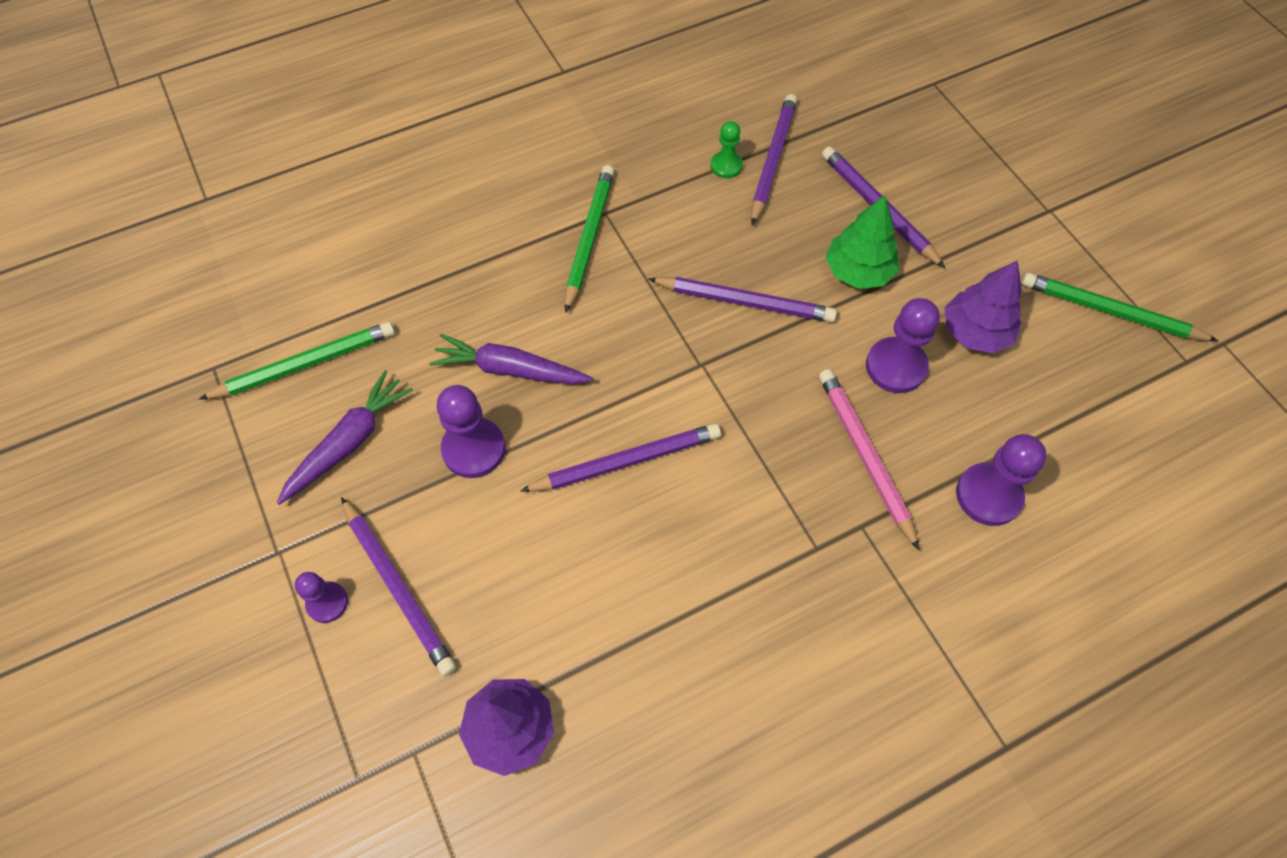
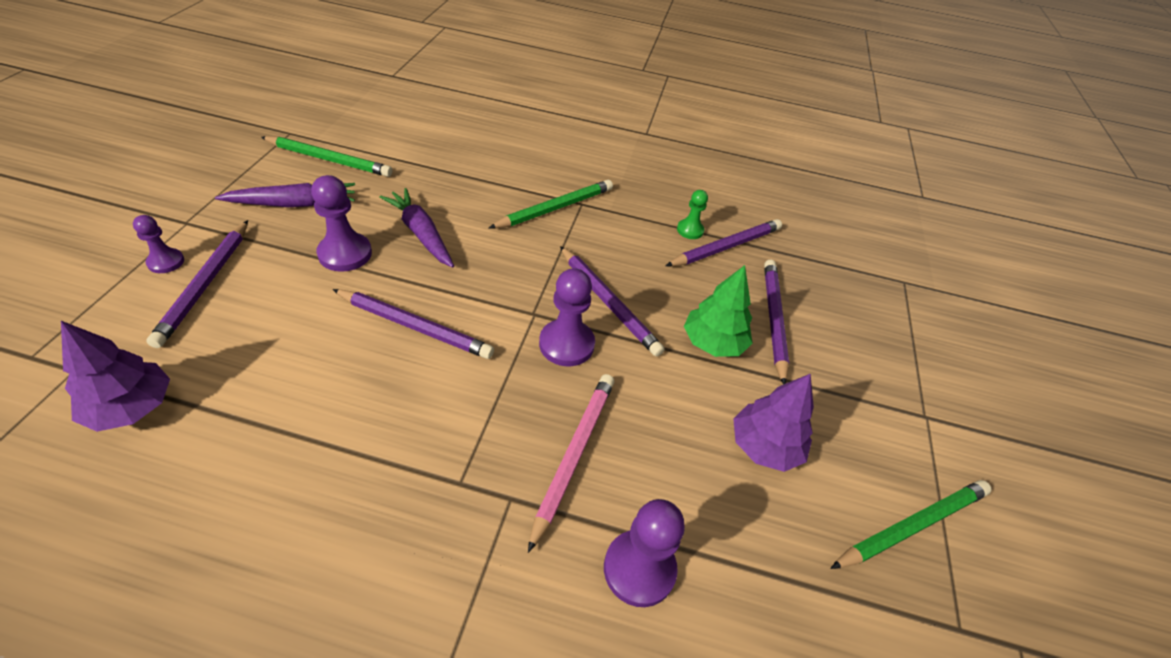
camera: 35 degrees right, 15 degrees down
(896, 367) = (670, 419): purple pawn -> purple pawn (566, 344)
(1110, 311) = (913, 526): green pencil -> green pencil turned 90 degrees clockwise

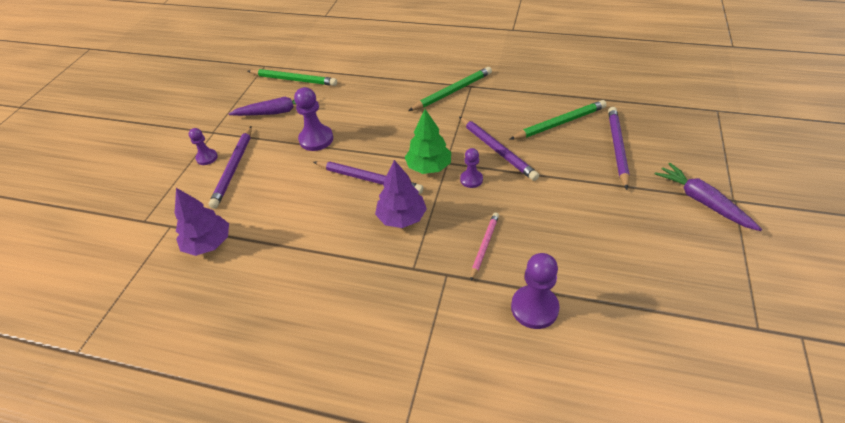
camera: 10 degrees right, 0 degrees up
(421, 234) = (363, 120): purple carrot -> purple carrot (702, 201)
(566, 344) = (471, 179): purple pawn -> purple pawn, size x0.60
(574, 454) = (484, 246): pink pencil -> pink pencil, size x0.64
(690, 230) = (551, 94): green pawn -> none
(713, 343) = (574, 168): green tree -> green tree (428, 167)
(726, 247) = (579, 102): purple pencil -> none
(764, 447) = (615, 230): purple tree -> purple tree (402, 218)
(913, 526) = (724, 270): green pencil -> green pencil (560, 123)

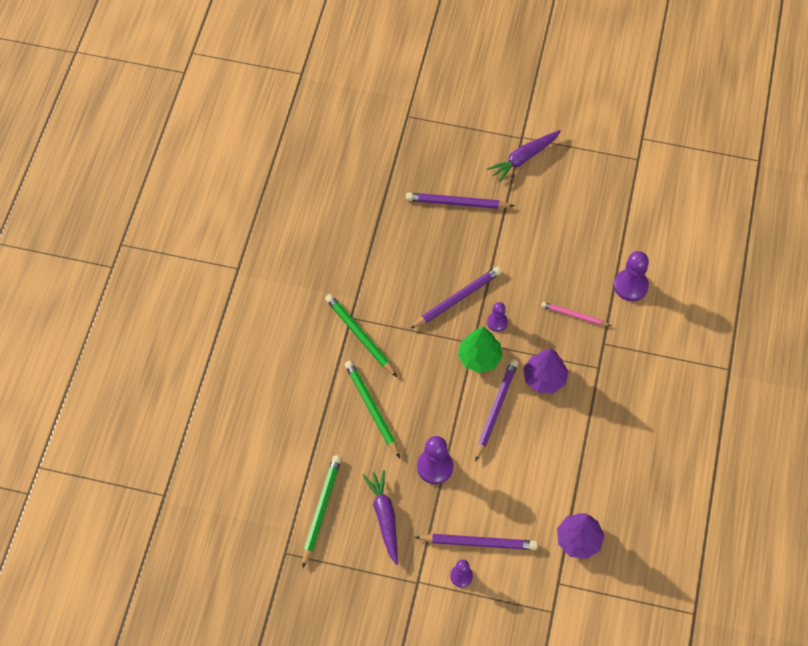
camera: 95 degrees left, 15 degrees up
(560, 123) = (419, 242): green pencil -> green pencil (372, 408)

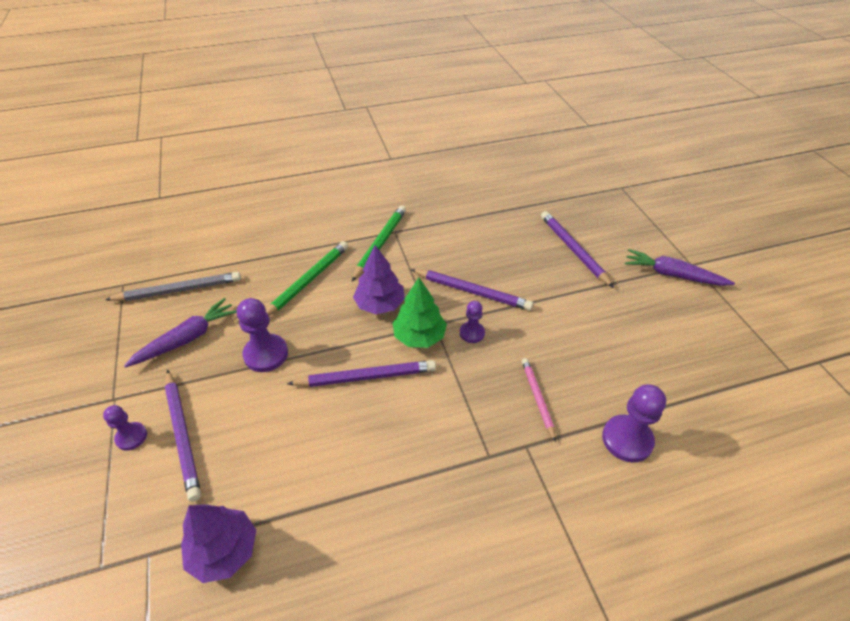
camera: 60 degrees right, 15 degrees down
(321, 509) = (179, 290): green pencil -> grey pencil
(544, 378) = (435, 405): purple tree -> purple tree (380, 304)

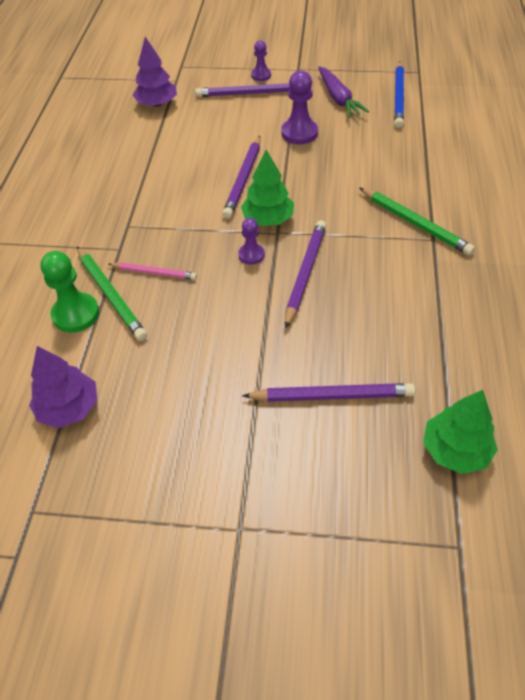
camera: 115 degrees right, 5 degrees up
(179, 290) = (398, 97): grey pencil -> blue pencil
(308, 281) = (377, 166): green pencil -> green pencil (110, 295)
(380, 304) = (322, 204): purple tree -> purple tree (69, 408)
(472, 292) = (305, 273): purple pencil -> purple pencil turned 150 degrees clockwise
(568, 196) = (455, 450): none -> green tree
(627, 439) = (76, 314): purple pawn -> green pawn
(672, 275) = (233, 487): purple carrot -> none

